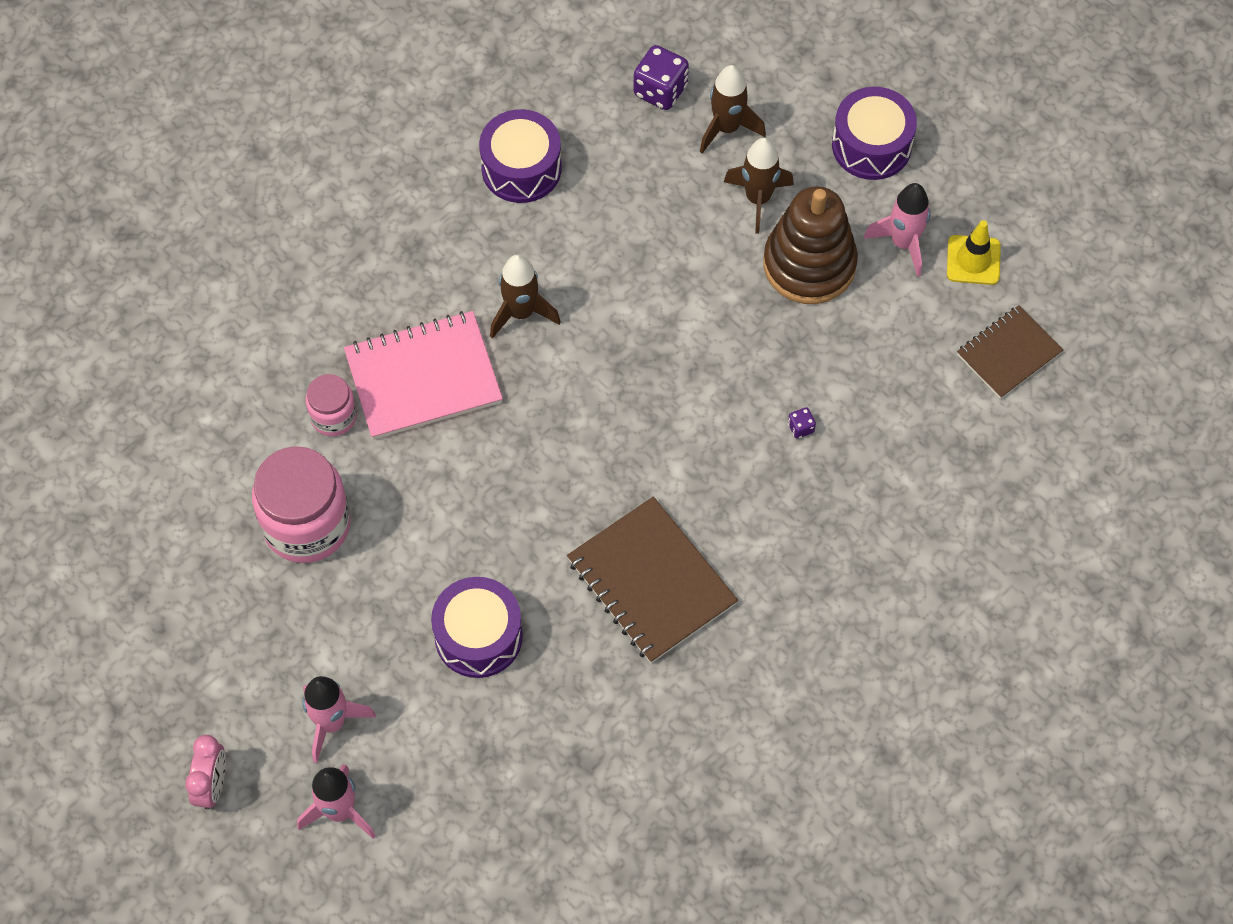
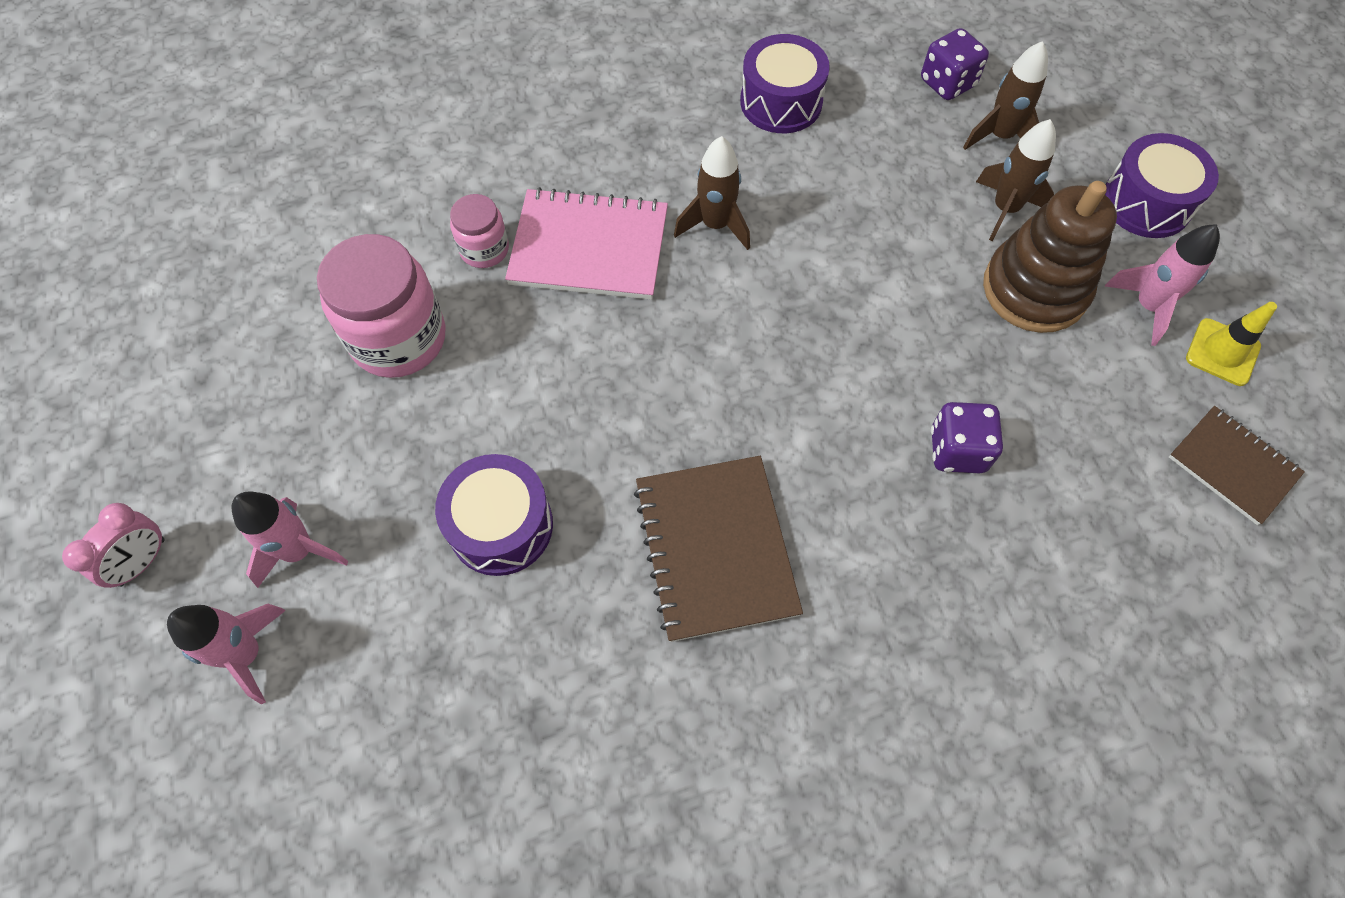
camera: 25 degrees right, 0 degrees up
(800, 428) = (957, 450): purple dice -> purple dice, size x2.11
(1008, 353) = (1232, 466): brown notebook -> brown notebook turned 60 degrees clockwise

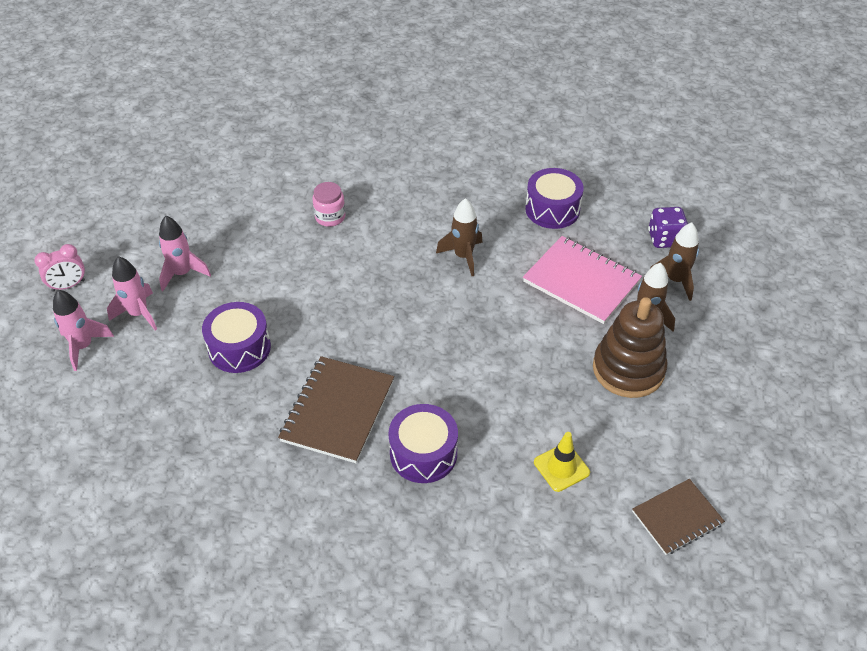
camera: 30 degrees right, 15 degrees down
(398, 338) = (256, 240): pink jar -> none
(589, 247) = (385, 239): pink notebook -> pink notebook (581, 281)
(957, 450) = (511, 429): purple dice -> none
(1146, 203) = (743, 355): purple drum -> purple drum (423, 453)
(1147, 306) = (694, 410): pink rocket -> pink rocket (182, 273)
(1222, 352) = (724, 456): yellow traffic cone -> yellow traffic cone (561, 467)
(1232, 466) = (677, 518): brown notebook -> brown notebook turned 75 degrees clockwise

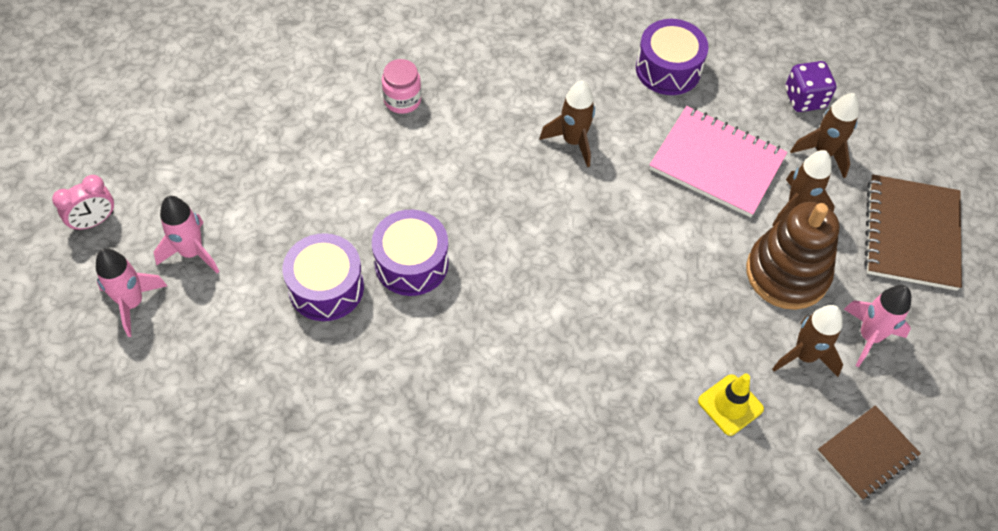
camera: 10 degrees left, 10 degrees up
(182, 273) = (235, 192): pink rocket -> pink rocket (869, 336)
(338, 411) = (460, 359): brown notebook -> brown notebook (911, 234)
(423, 453) = (570, 404): purple drum -> purple drum (411, 263)
(633, 435) = (804, 356): none -> brown rocket

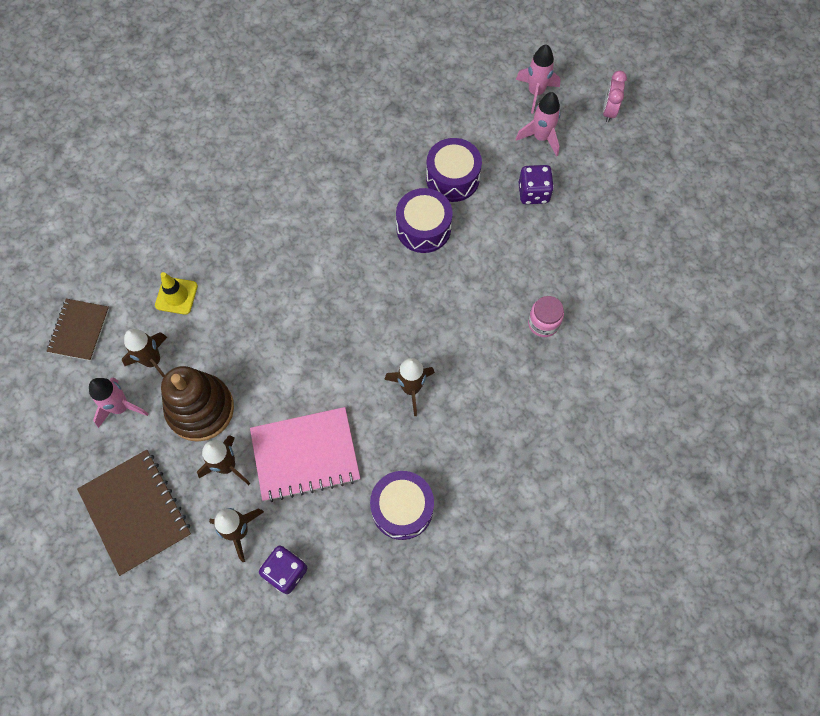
camera: 140 degrees right, 10 degrees up
(270, 207) = (533, 193): none -> purple dice

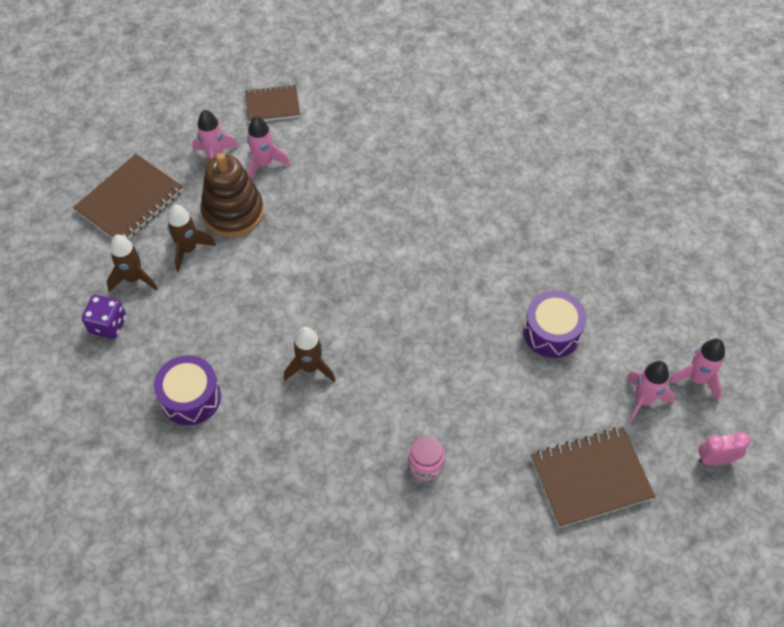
camera: 70 degrees right, 10 degrees down
(153, 361) = (264, 164): brown rocket -> pink rocket
(176, 296) = (330, 157): yellow traffic cone -> none
(305, 455) = (217, 304): pink notebook -> none
(423, 228) = (483, 324): purple drum -> none
(533, 193) = (572, 412): purple dice -> none
(596, 203) = (590, 478): none -> brown notebook

